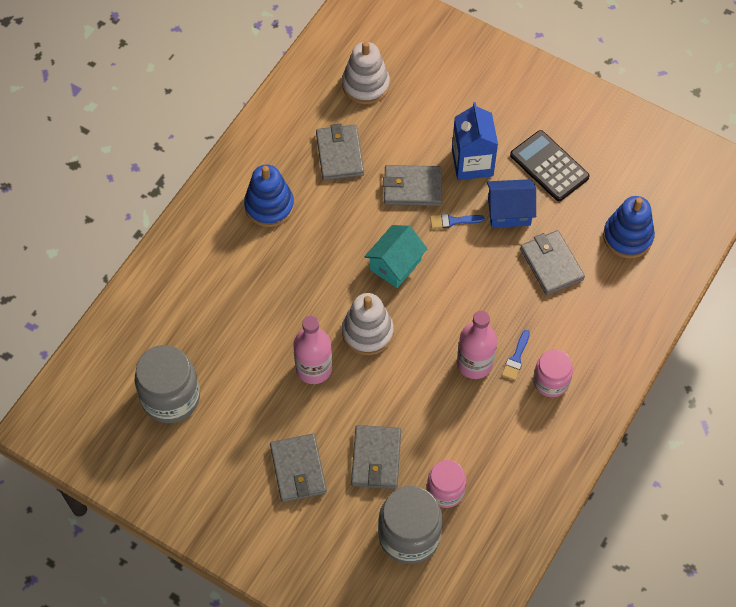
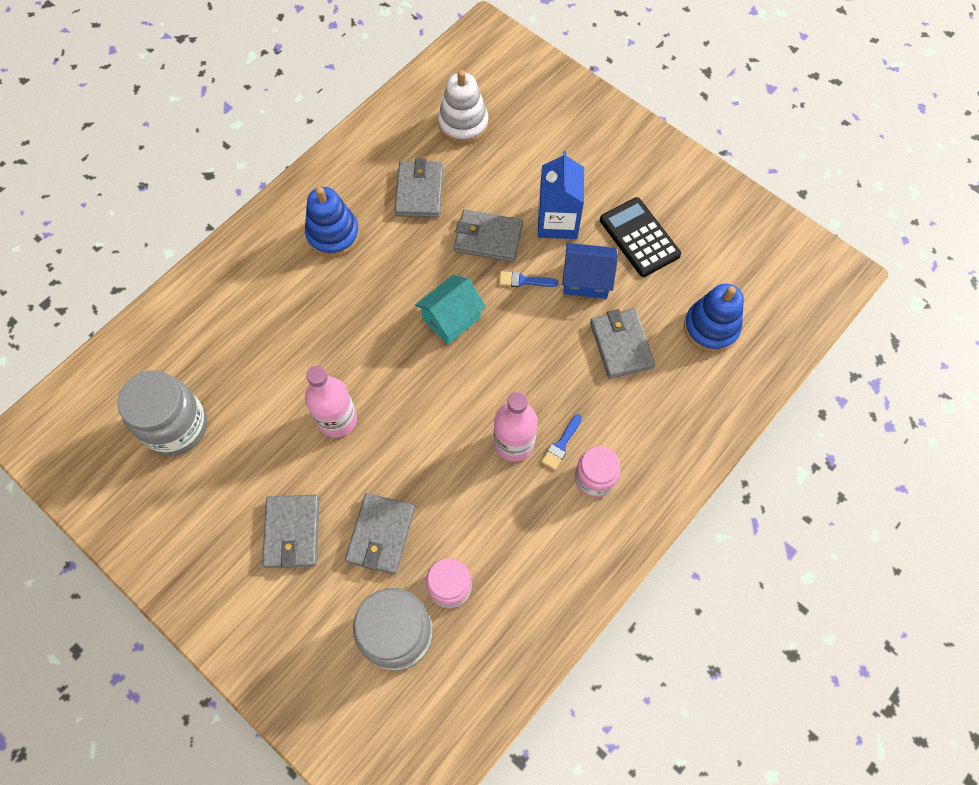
camera: 10 degrees right, 5 degrees up
(367, 332) = (404, 388): white stacking toy -> none

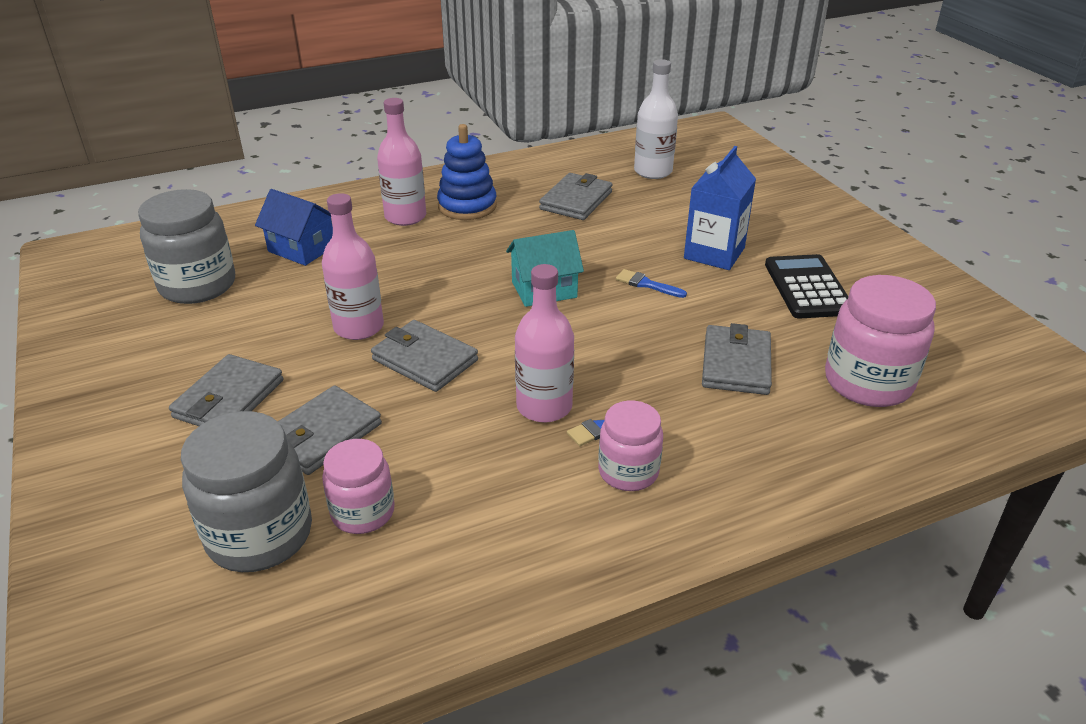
camera: 25 degrees right, 30 degrees down
(290, 270) = (405, 217): none -> pink bottle
(463, 124) = (653, 171): white stacking toy -> white bottle
(488, 238) = (627, 246): grey wallet -> grey wallet (425, 360)
(586, 280) = (722, 302): blue house -> blue house (302, 249)
(711, 327) = (868, 382): blue stacking toy -> pink jar

